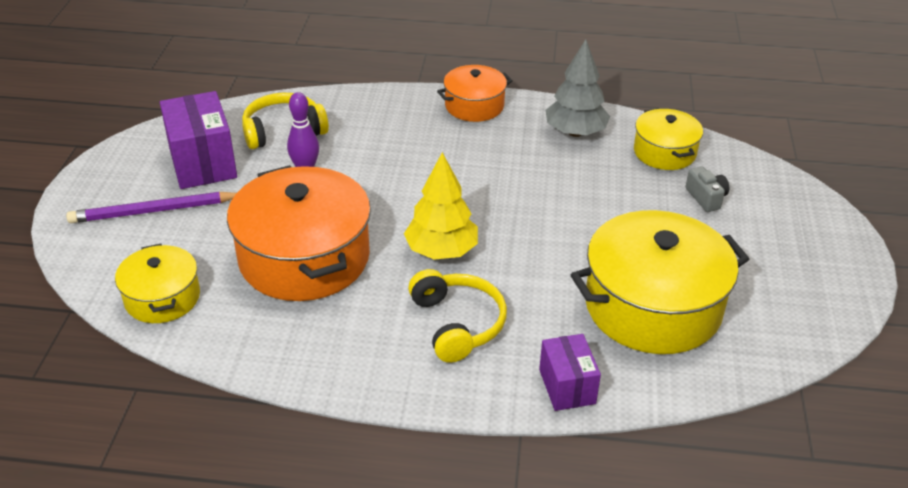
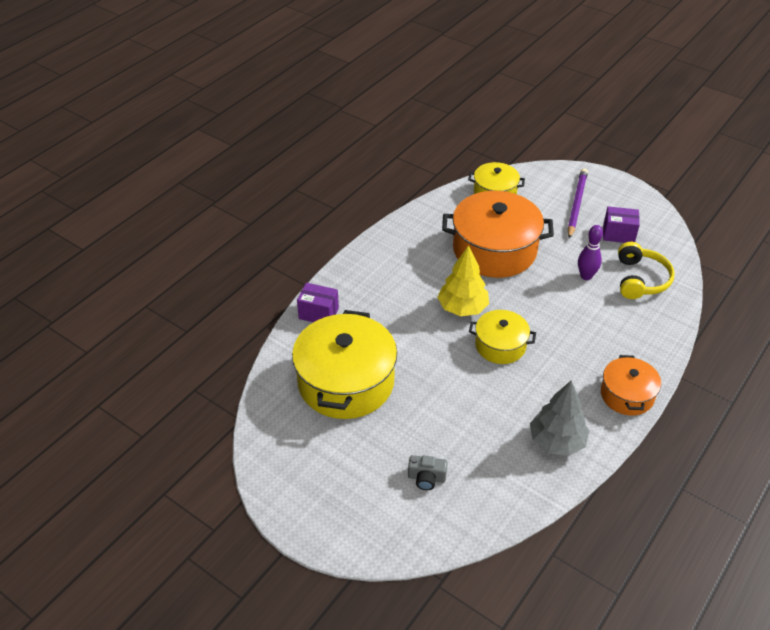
camera: 120 degrees right, 5 degrees up
(203, 163) = (618, 234): purple box -> purple box, size x0.61
(457, 324) = (396, 290): yellow headphones -> none
(664, 152) = (498, 486): yellow pot -> yellow pot (500, 345)

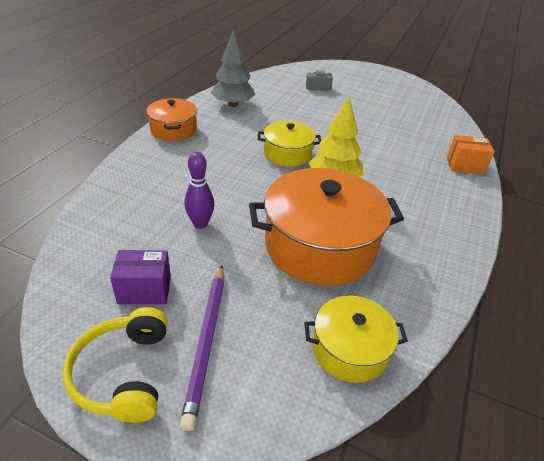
camera: 165 degrees right, 5 degrees down
(318, 313) = (465, 165): purple box -> orange box
(346, 382) = (402, 125): yellow pot -> none
(640, 279) = (131, 226): yellow headphones -> yellow headphones (123, 373)

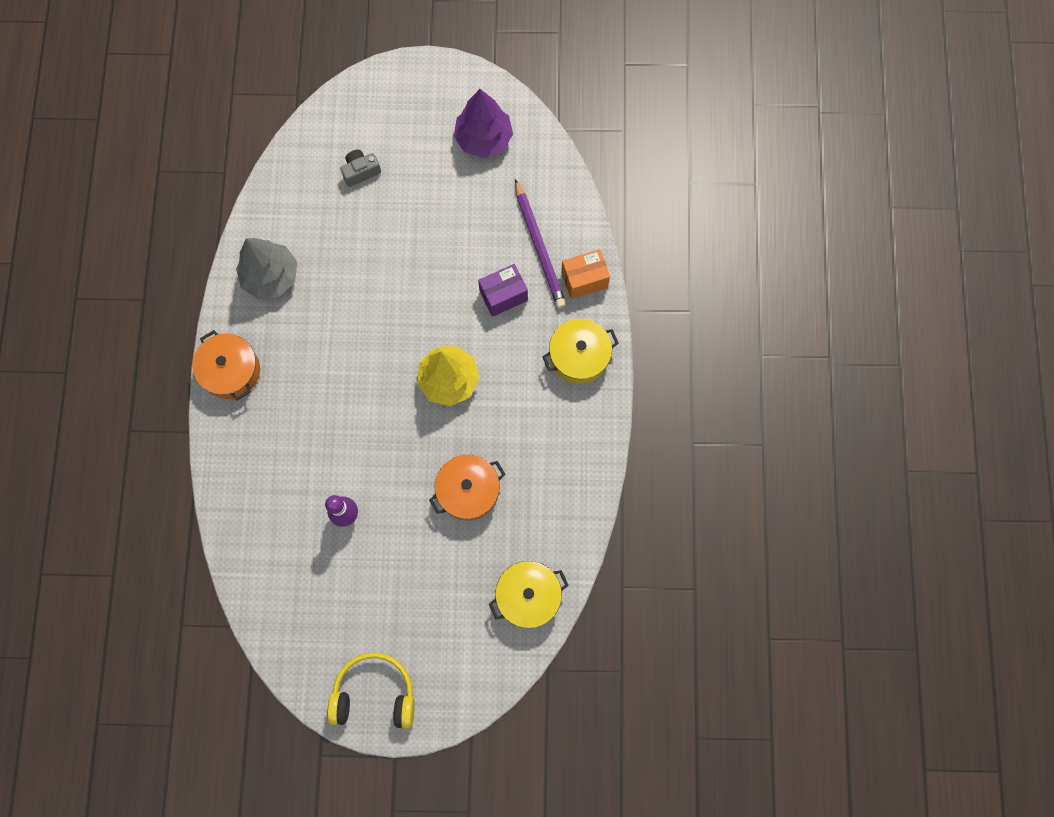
camera: 20 degrees left, 35 degrees up
(123, 373) = (374, 693): yellow headphones -> yellow headphones turned 120 degrees clockwise
(144, 290) = (343, 615): purple box -> purple box (503, 295)
(207, 341) = (419, 640): purple pencil -> purple pencil (539, 246)
(287, 154) = (382, 355): yellow pot -> yellow pot (579, 356)
(320, 246) = (468, 491): orange pot -> orange pot, size x0.55
(405, 96) = (483, 138): none -> purple tree

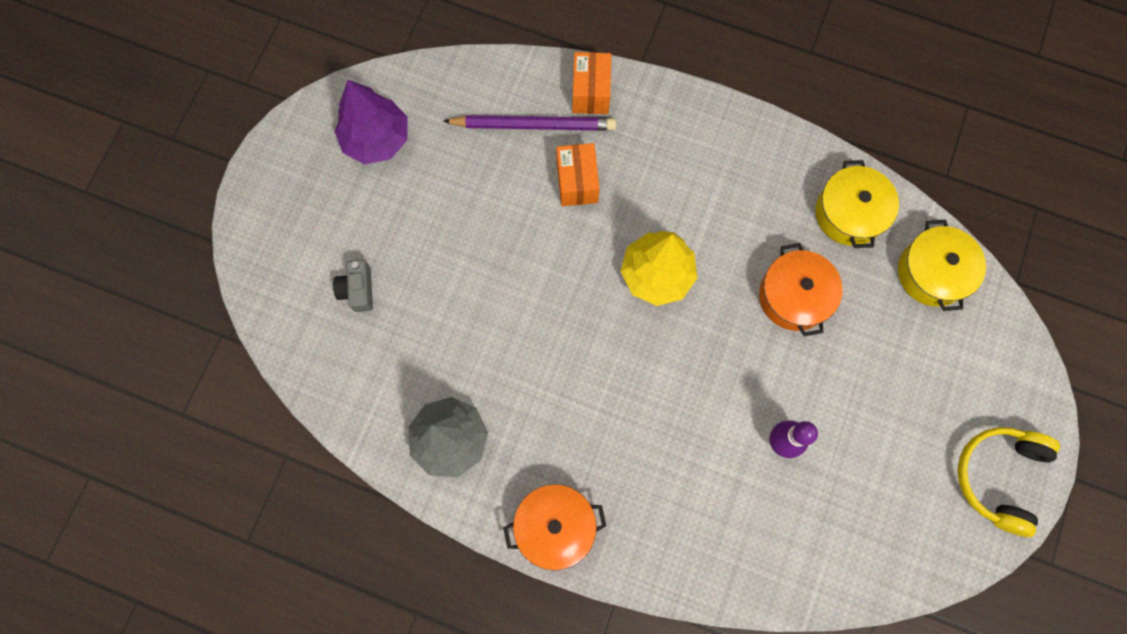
camera: 70 degrees left, 0 degrees up
(503, 295) = (577, 182): purple box -> orange box
(579, 356) = (677, 128): yellow pot -> yellow pot (849, 213)

